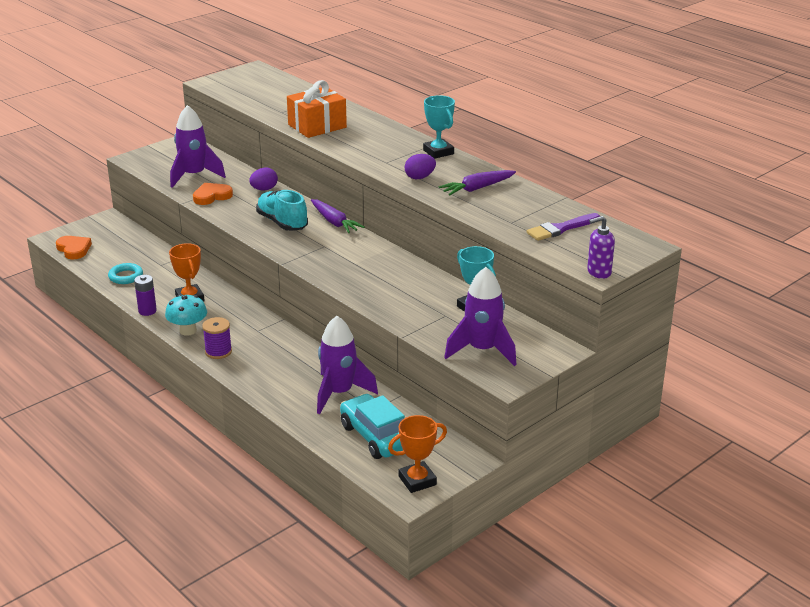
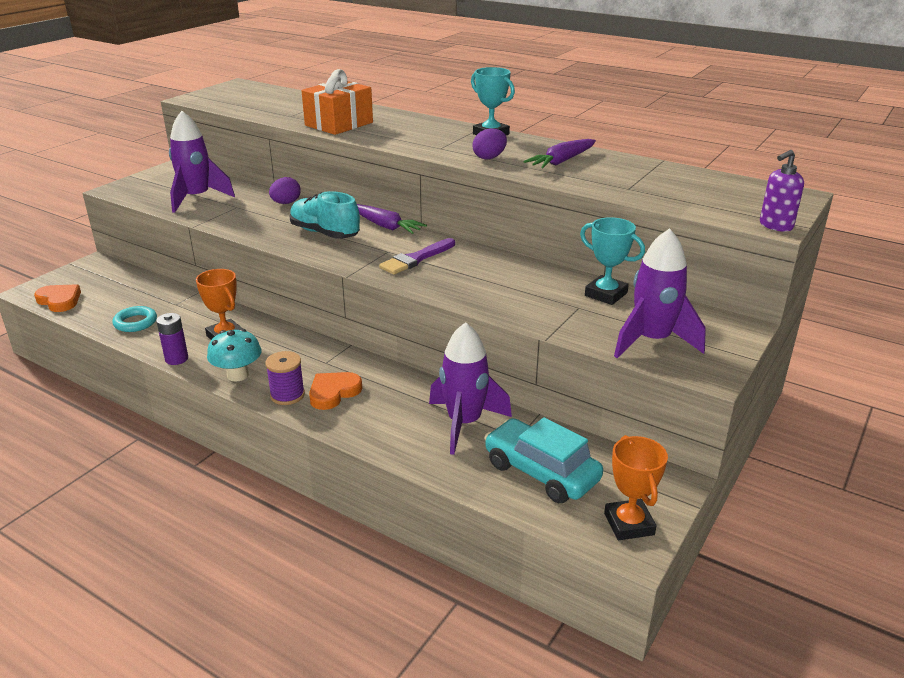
camera: 15 degrees left, 0 degrees up
(212, 196) = (227, 216): orange heart -> orange heart (333, 392)
(417, 480) = (629, 524): orange trophy -> orange trophy turned 60 degrees counterclockwise
(561, 229) = (689, 188): purple brush -> purple brush (416, 259)

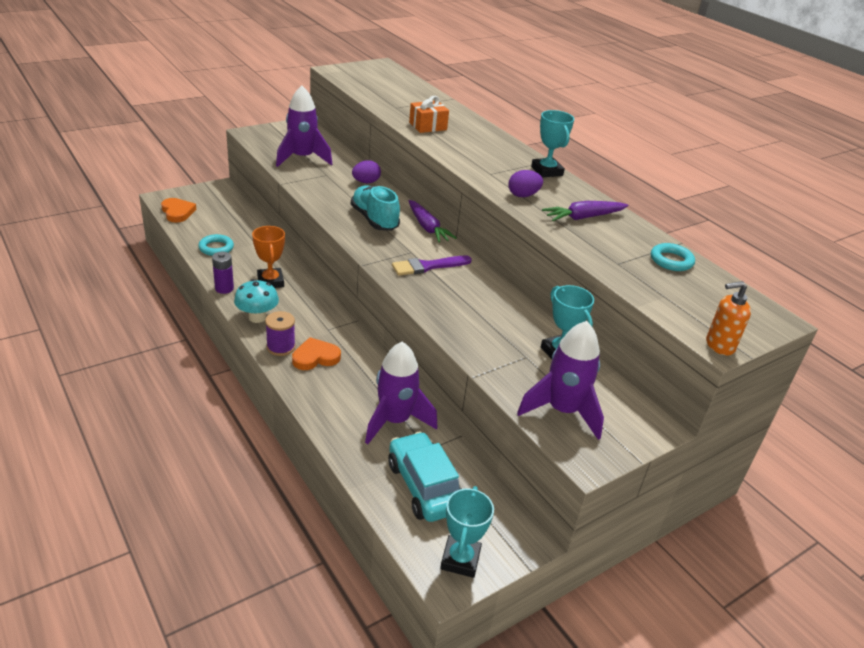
camera: 20 degrees right, 5 degrees up
(339, 124) = (428, 126): orange gift -> orange gift, size x0.65
(629, 524) = (460, 559): orange trophy -> turquoise trophy
(670, 175) = (671, 261): none -> turquoise ring
(775, 226) = (719, 345): purple soap dispenser -> orange soap dispenser

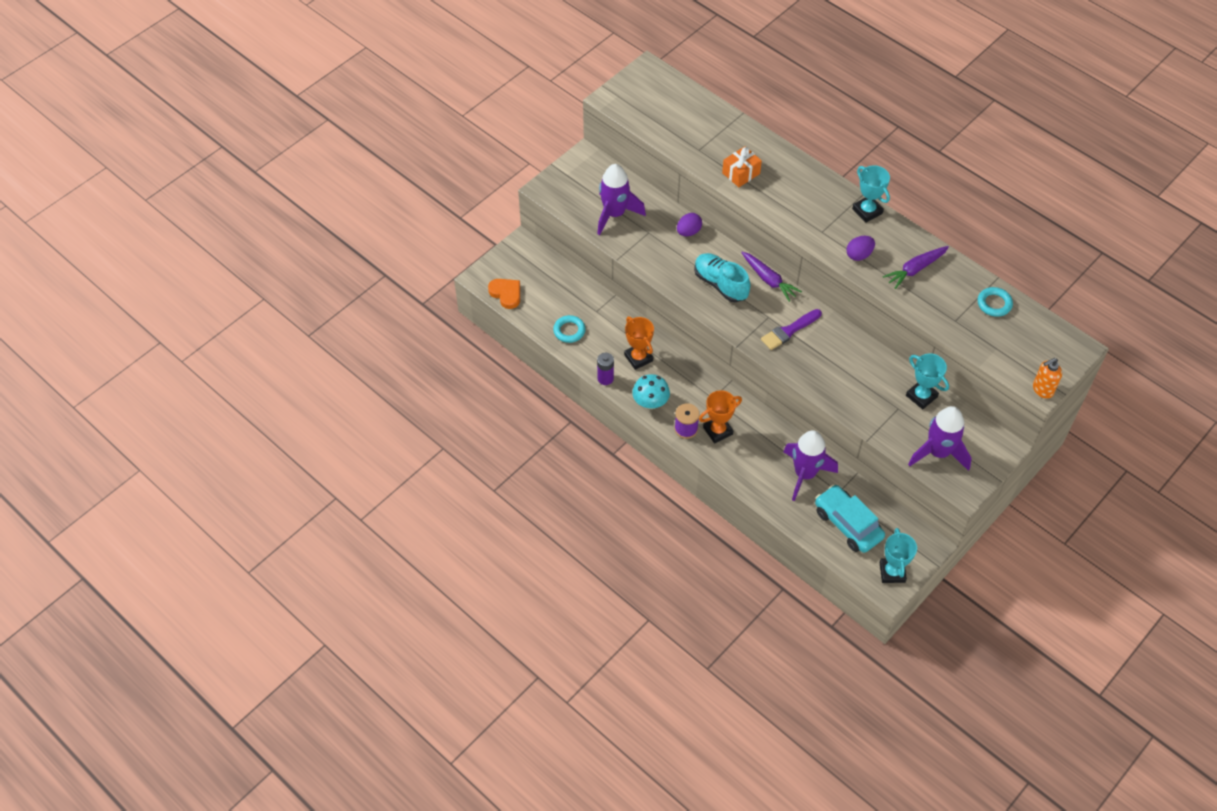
camera: 10 degrees left, 20 degrees up
(315, 357) = (718, 431): orange heart -> orange trophy

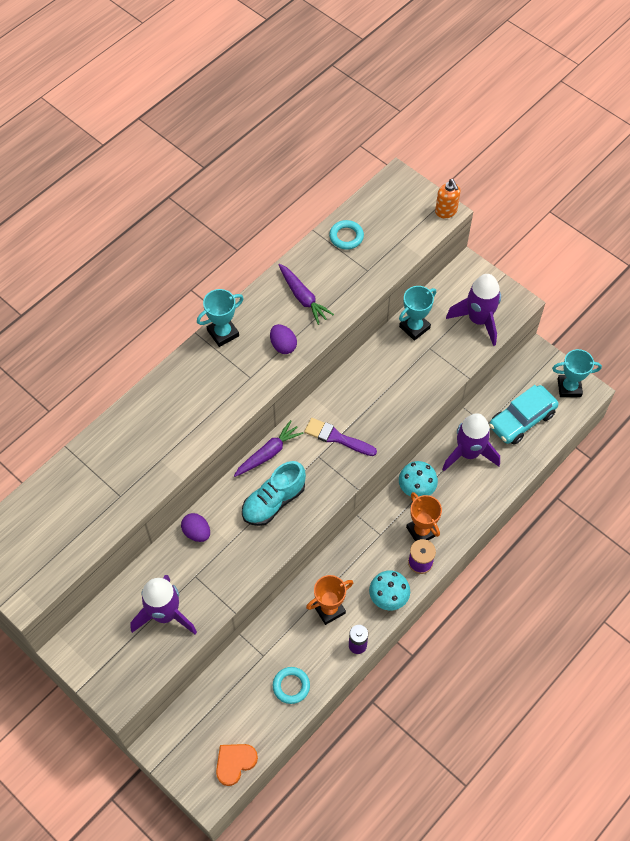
camera: 90 degrees left, 5 degrees up
(741, 173) = (161, 453): orange gift -> none
(762, 428) = (416, 488): none -> turquoise mushroom
(789, 331) = (337, 437): purple brush -> purple brush turned 150 degrees clockwise

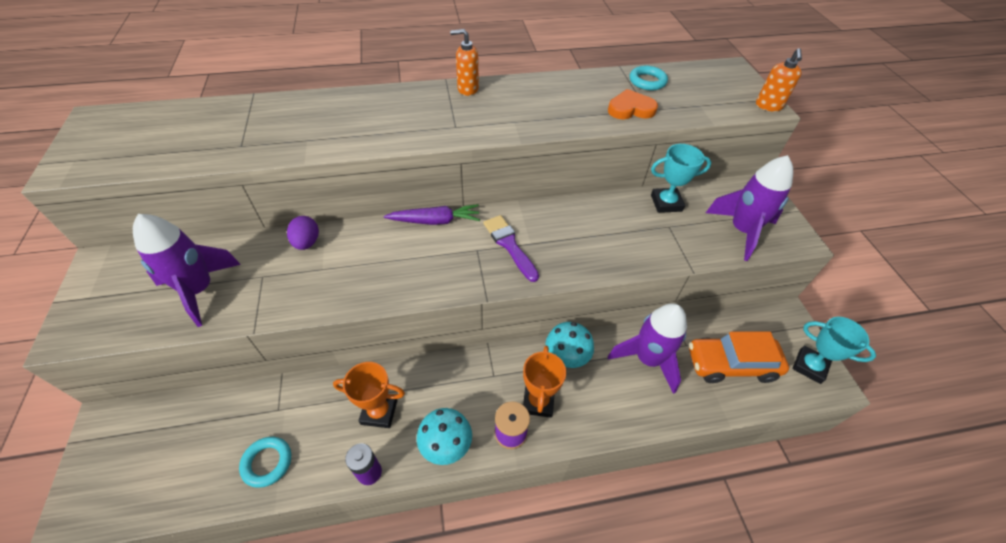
camera: 35 degrees right, 10 degrees down
(223, 333) = (467, 89): turquoise trophy -> orange soap dispenser
(235, 763) = (133, 501): orange heart -> orange heart (630, 109)
(273, 501) = (398, 261): turquoise shoe -> none
(283, 345) = (511, 120): purple egg -> none
(303, 297) = (565, 99): purple carrot -> none
(521, 420) = (731, 364): turquoise car -> orange car

